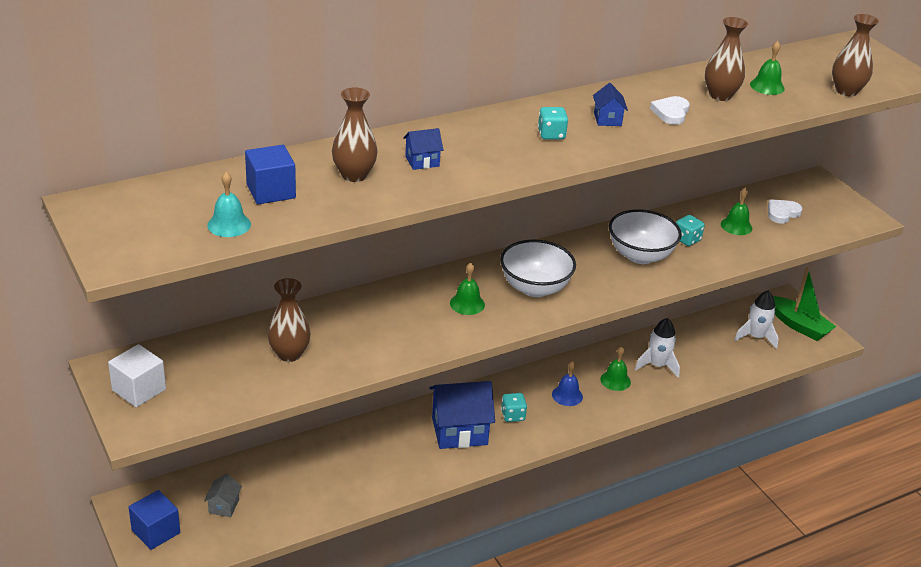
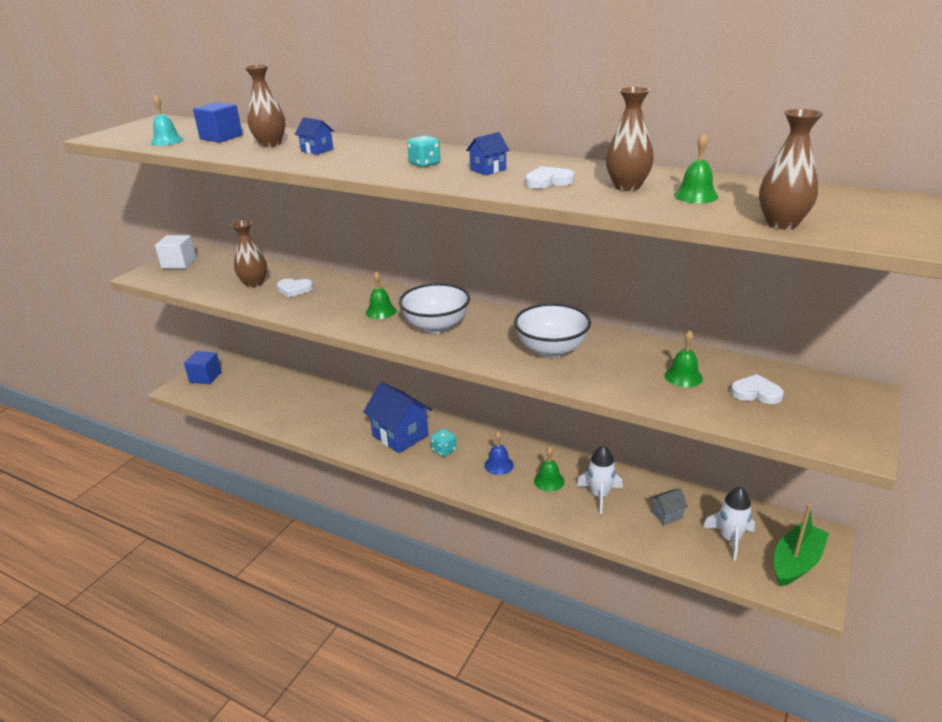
camera: 60 degrees right, 5 degrees down
(224, 506) = (244, 387): grey house -> grey house (666, 515)
(343, 334) = (294, 289): none -> white heart
(687, 240) = (614, 361): turquoise dice -> none
(799, 326) = (796, 562): green boat -> green boat turned 150 degrees counterclockwise

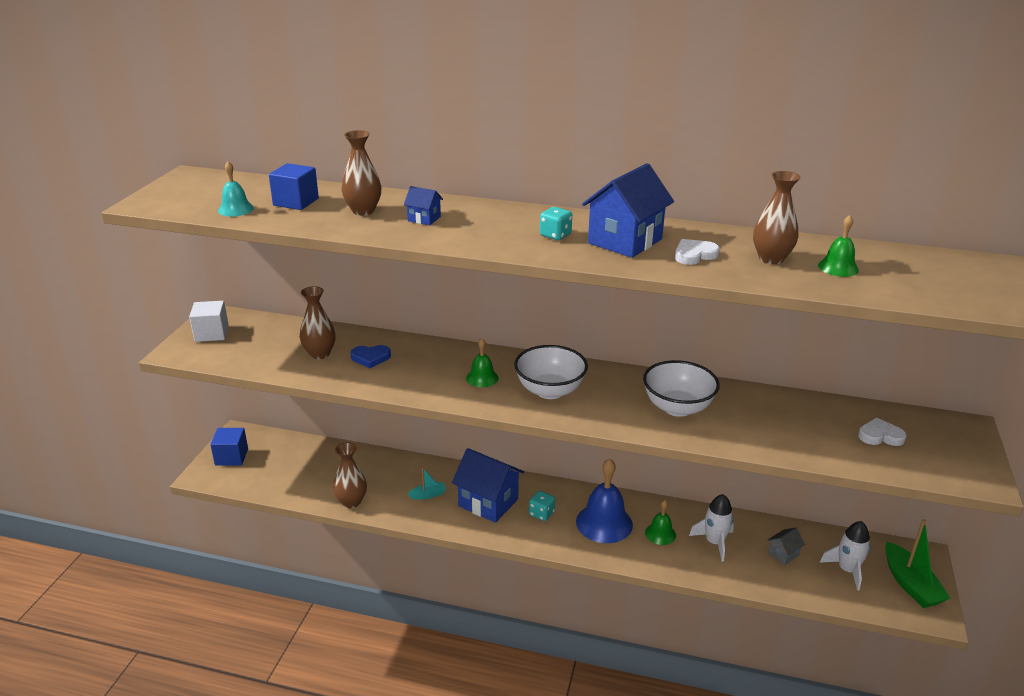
camera: 15 degrees left, 0 degrees up
(294, 289) = (370, 358): white heart -> blue heart
(350, 423) = (428, 495): none -> turquoise boat
(488, 170) = (625, 241): blue house -> blue house, size x2.13
(499, 465) = (604, 523): blue bell -> blue bell, size x1.86
(683, 377) = (811, 425): green bell -> none
(781, 224) = (929, 298): brown vase -> brown vase (351, 502)
(796, 562) = (910, 584): green boat -> green boat turned 135 degrees clockwise

